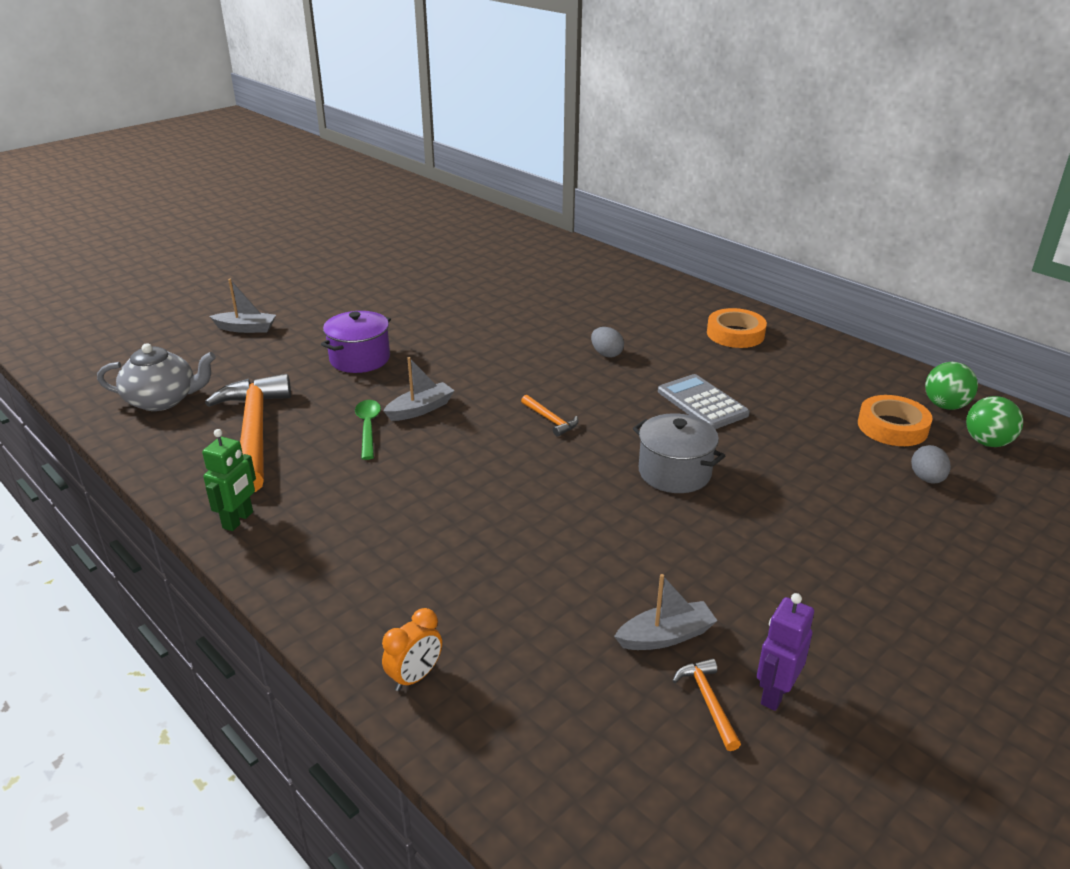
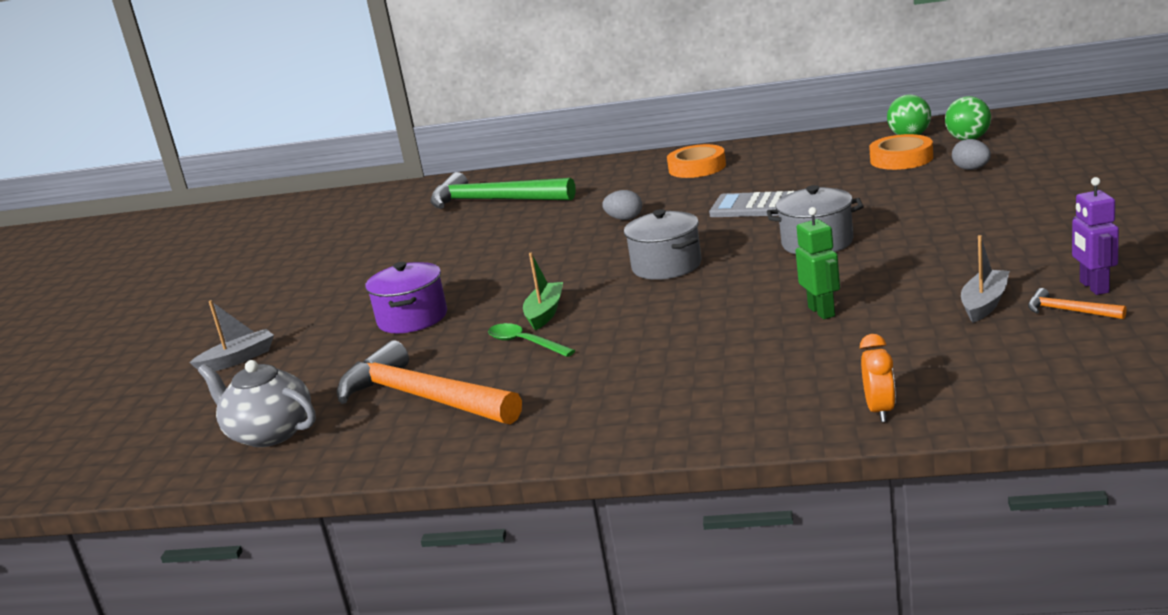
camera: 35 degrees left, 10 degrees down
(163, 400) = (270, 433): grey teapot -> grey teapot turned 105 degrees counterclockwise
(238, 520) = (543, 438): green robot -> green robot (822, 312)
(420, 409) = (545, 313): grey boat -> green boat
(550, 420) = (666, 266): orange hammer -> grey pot
(568, 282) = (494, 201): none -> green hammer

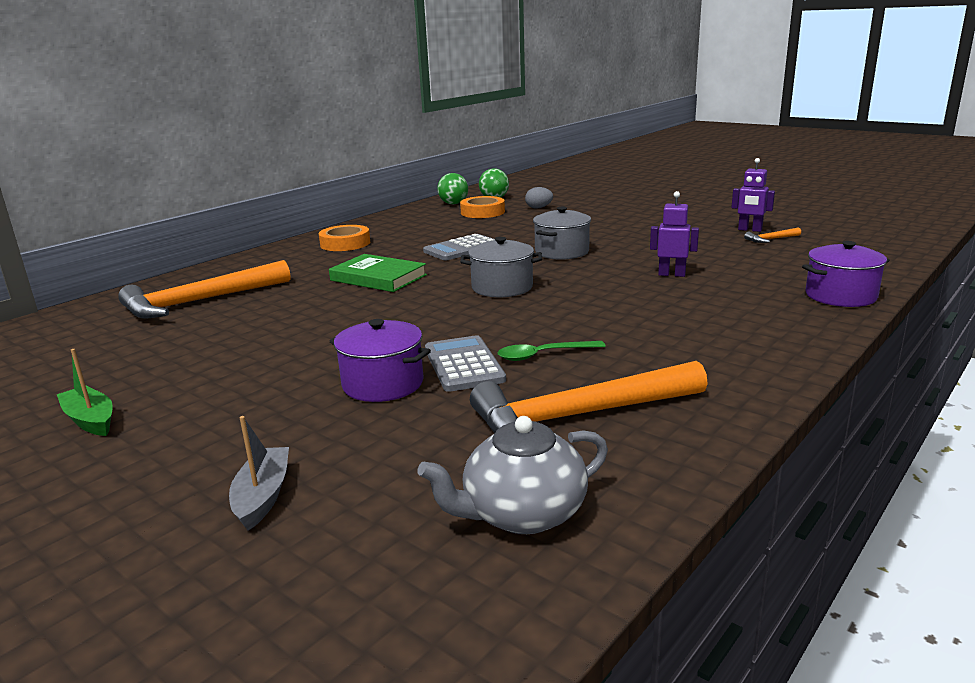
camera: 60 degrees left, 0 degrees up
(474, 326) = (463, 364): none -> grey calculator
(494, 201) = (200, 301): green hammer -> orange hammer
(545, 313) = (498, 336): green boat -> green boat (90, 420)
(625, 219) = (378, 278): grey egg -> green book
(822, 312) = (671, 274): green robot -> purple robot
(880, 411) = (840, 296): orange clock -> purple pot
(984, 304) = (731, 248): grey boat -> none

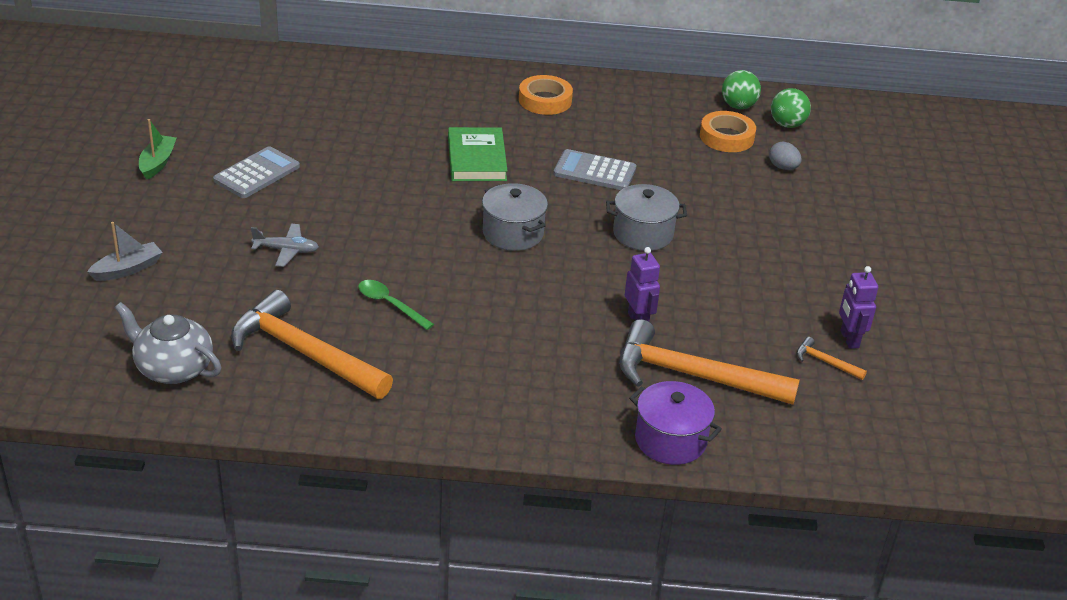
camera: 50 degrees right, 15 degrees up
(200, 301) = (352, 100): orange hammer -> orange hammer (692, 375)
(383, 384) = (286, 250): purple pot -> grey plane
(463, 364) = (343, 273): grey calculator -> grey calculator (257, 173)

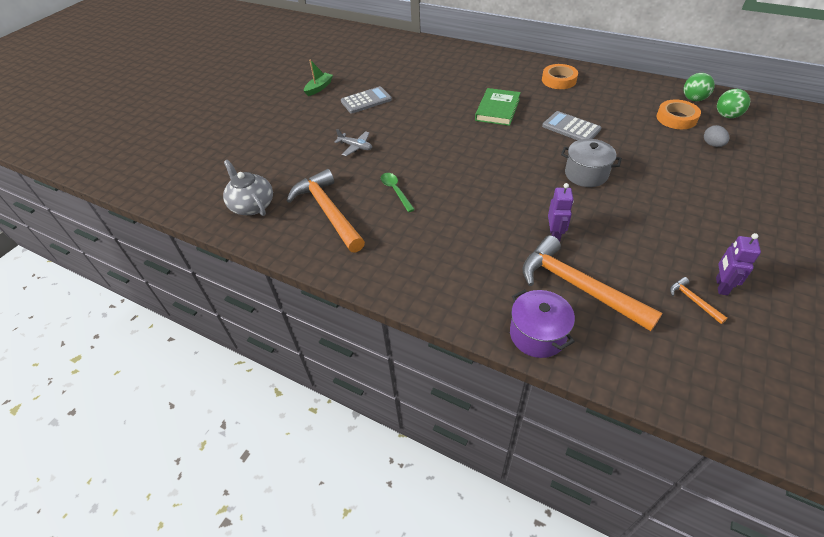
camera: 30 degrees right, 10 degrees up
(127, 269) = (267, 143): grey boat -> none
(513, 233) = (496, 159): grey pot -> none

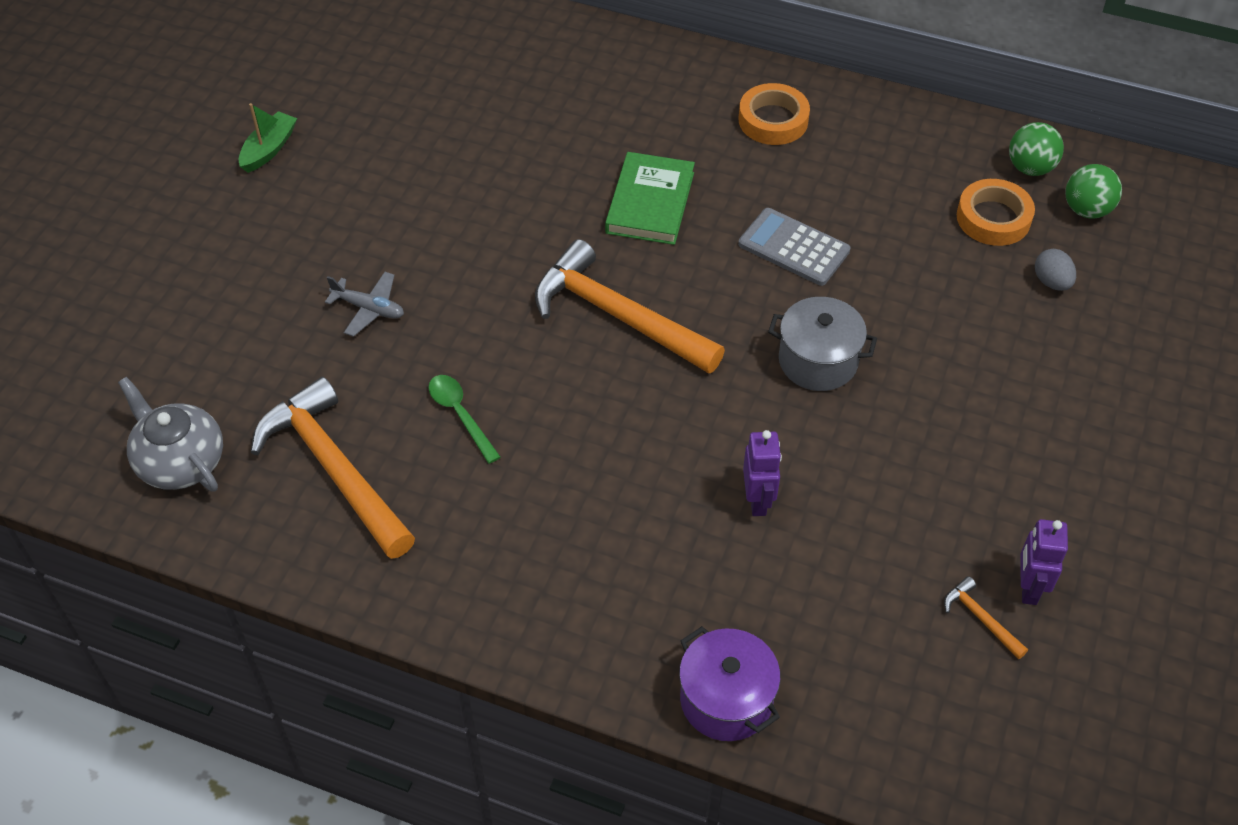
camera: 10 degrees left, 5 degrees up
(366, 101) = (376, 184): grey calculator -> none
(577, 286) = (794, 603): orange hammer -> orange hammer (618, 315)

